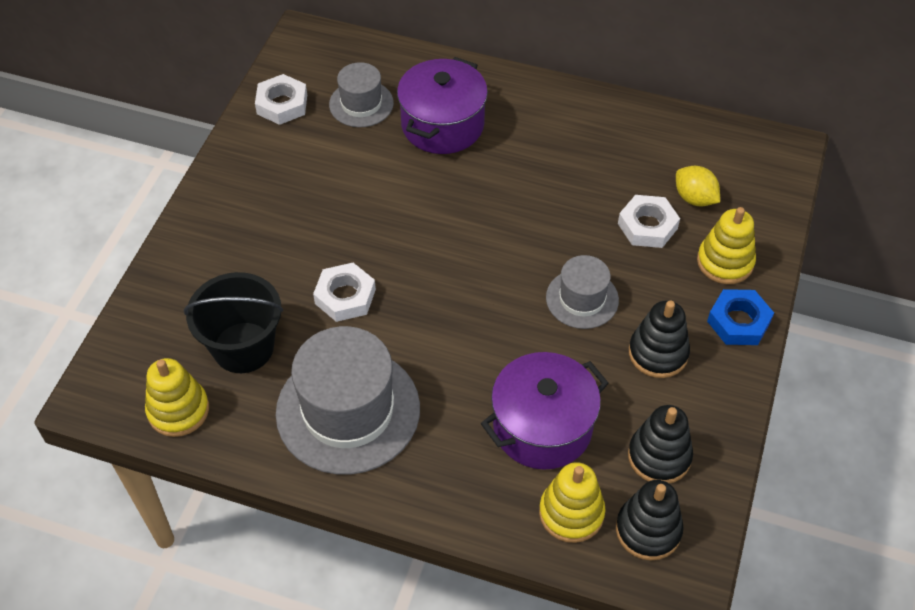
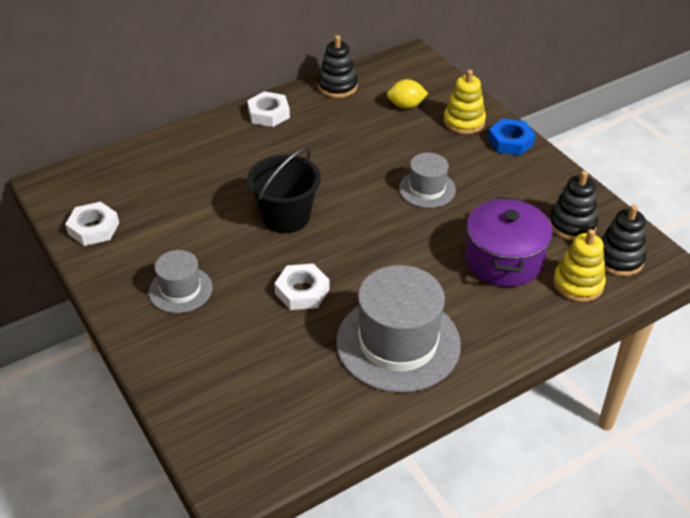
camera: 50 degrees left, 10 degrees down
(178, 410) = (300, 437): yellow stacking toy -> none
(243, 347) = (285, 368): black bucket -> black bucket (286, 217)
(361, 104) = (148, 191): grey hat -> grey hat (180, 290)
(442, 125) = (218, 167): purple pot -> none
(647, 226) = (404, 133): white nut -> white nut (268, 114)
(658, 353) = (499, 183): black stacking toy -> black stacking toy (337, 86)

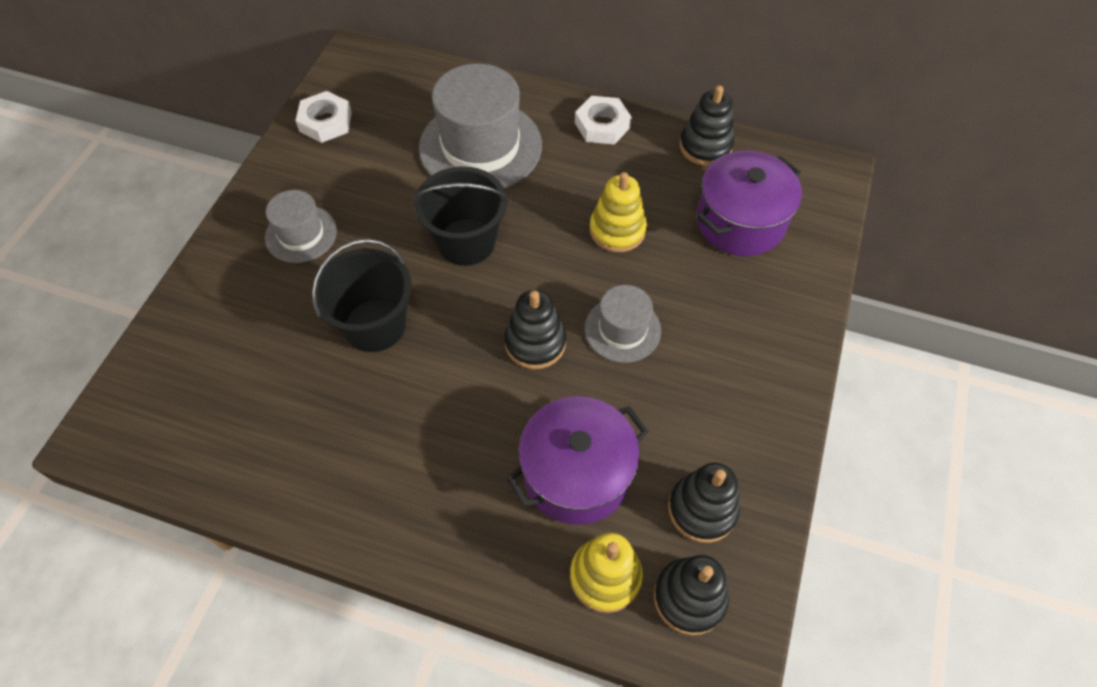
camera: 50 degrees right, 15 degrees up
(302, 291) = (375, 325): white nut -> black bucket
(397, 228) = (535, 343): none -> black stacking toy
(398, 343) = (368, 453): grey hat -> grey hat (480, 146)
(406, 105) = (740, 222): yellow lemon -> purple pot
(464, 122) = (772, 290): yellow stacking toy -> yellow stacking toy (617, 230)
(510, 141) = (787, 356): blue nut -> none

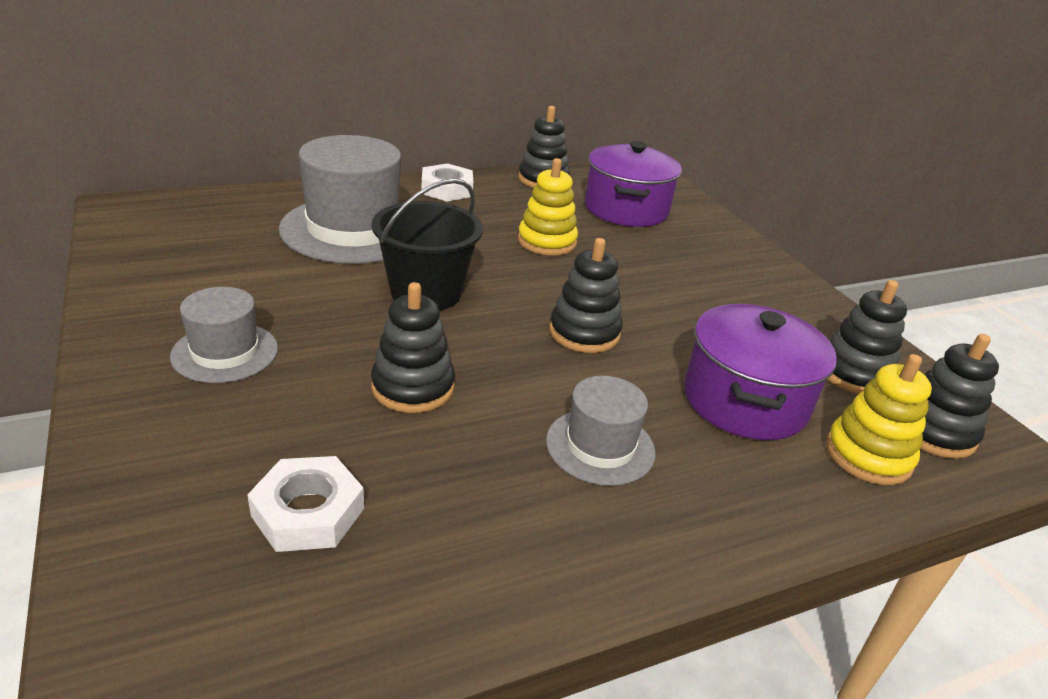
camera: 45 degrees left, 25 degrees down
(326, 122) = (148, 260): white nut -> white nut (308, 512)
(375, 325) = (413, 387): black bucket -> black stacking toy
(622, 329) = (638, 296): grey hat -> grey hat (600, 446)

